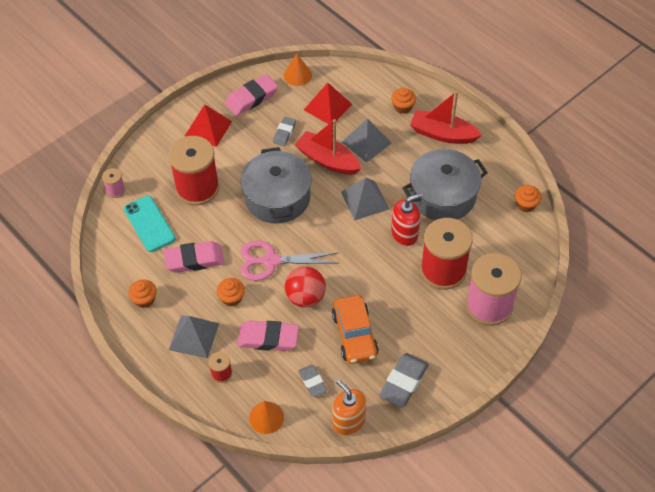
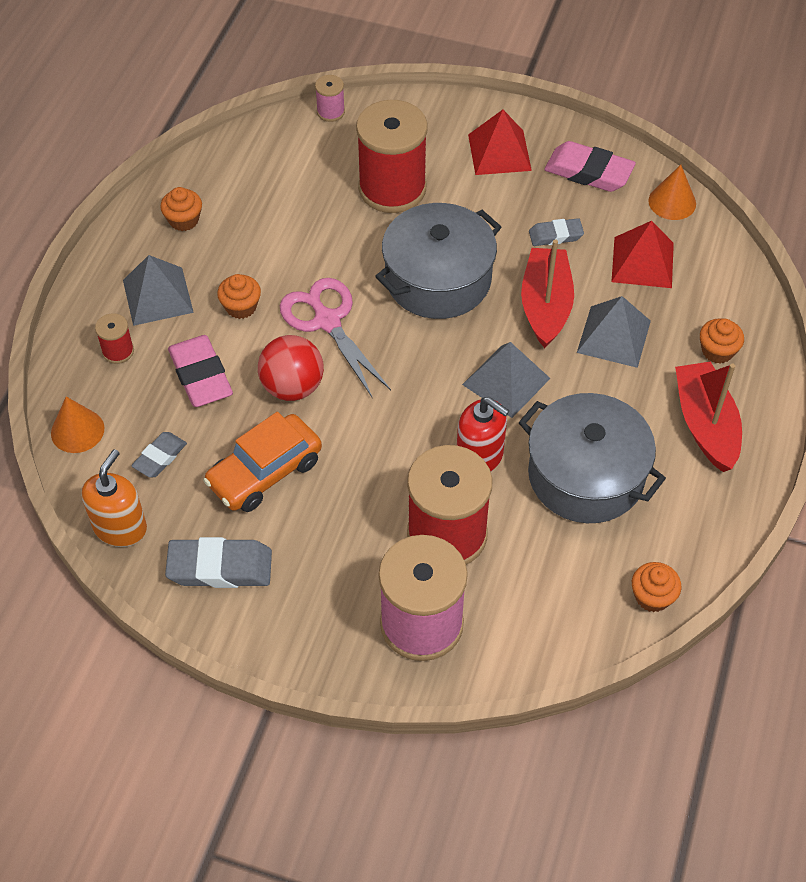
camera: 60 degrees right, 0 degrees up
(149, 224) = (301, 169): turquoise phone -> none
(194, 260) = (276, 240): pink eraser -> none

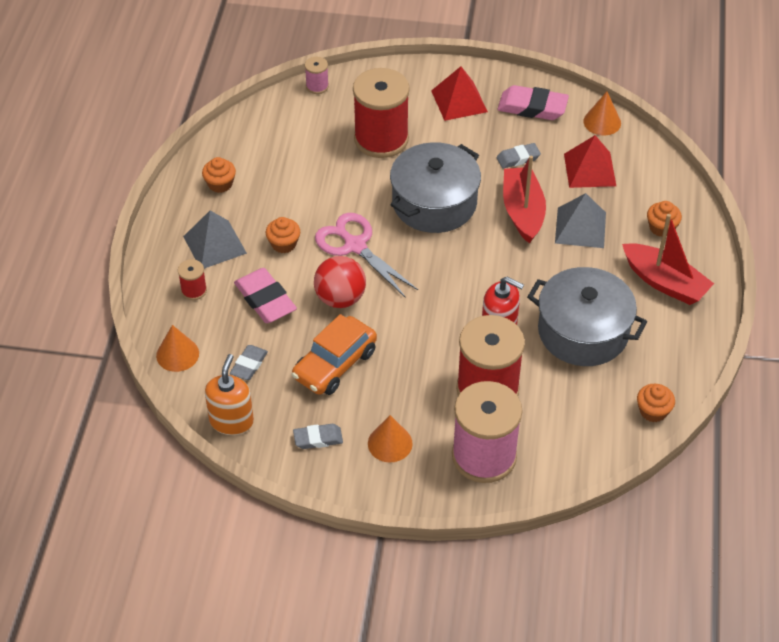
camera: 10 degrees left, 5 degrees down
(220, 567) = (318, 439): grey eraser -> grey eraser, size x0.59
(307, 587) = (390, 443): none -> orange cone
(506, 381) = (505, 271): grey pyramid -> none
(705, 424) = (664, 282): red boat -> red boat turned 150 degrees clockwise

